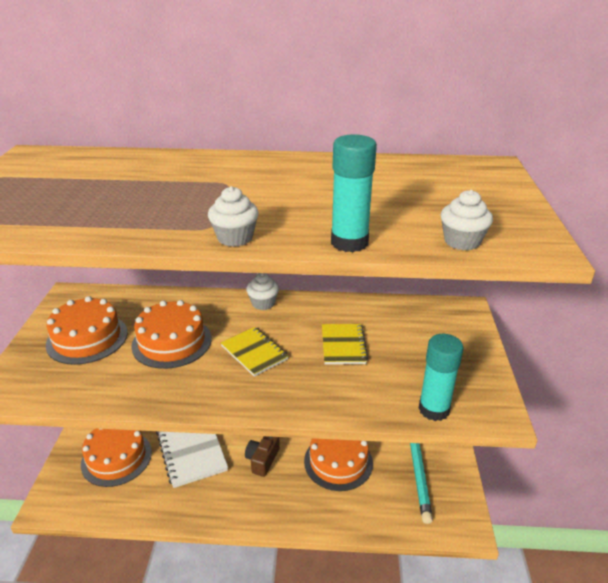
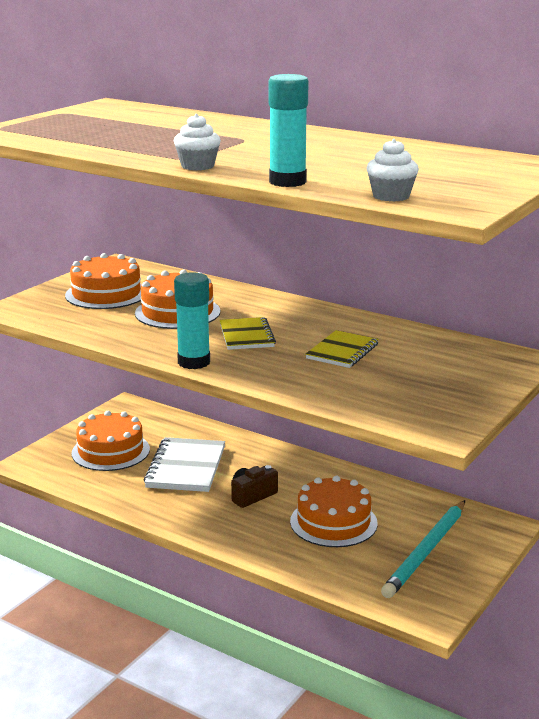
camera: 30 degrees right, 10 degrees down
(263, 303) = (296, 306): white cupcake -> none
(434, 409) = (379, 411): turquoise glue stick -> turquoise glue stick (194, 362)

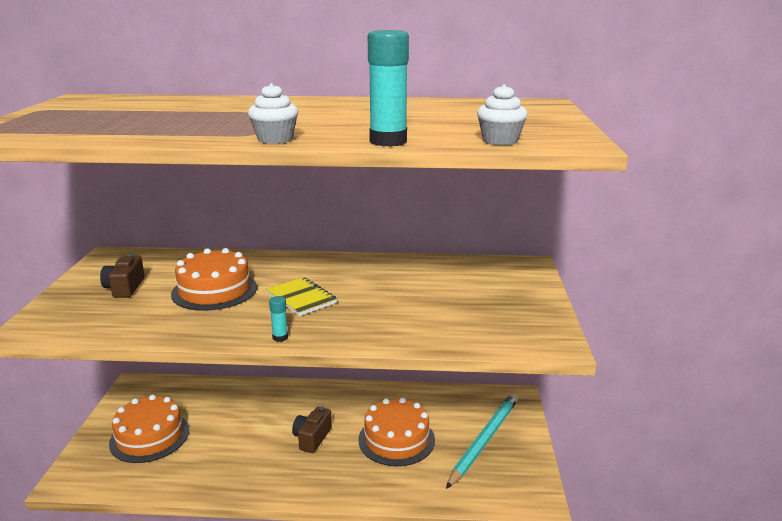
camera: 30 degrees left, 0 degrees up
(106, 294) = (125, 288): orange cake -> brown camera
(185, 467) = (233, 430): white notebook -> none
(194, 362) = (280, 337): turquoise glue stick -> turquoise glue stick, size x0.48
(342, 351) = (396, 292): yellow notebook -> none
(426, 551) = (484, 440): turquoise pencil -> turquoise pencil turned 150 degrees counterclockwise

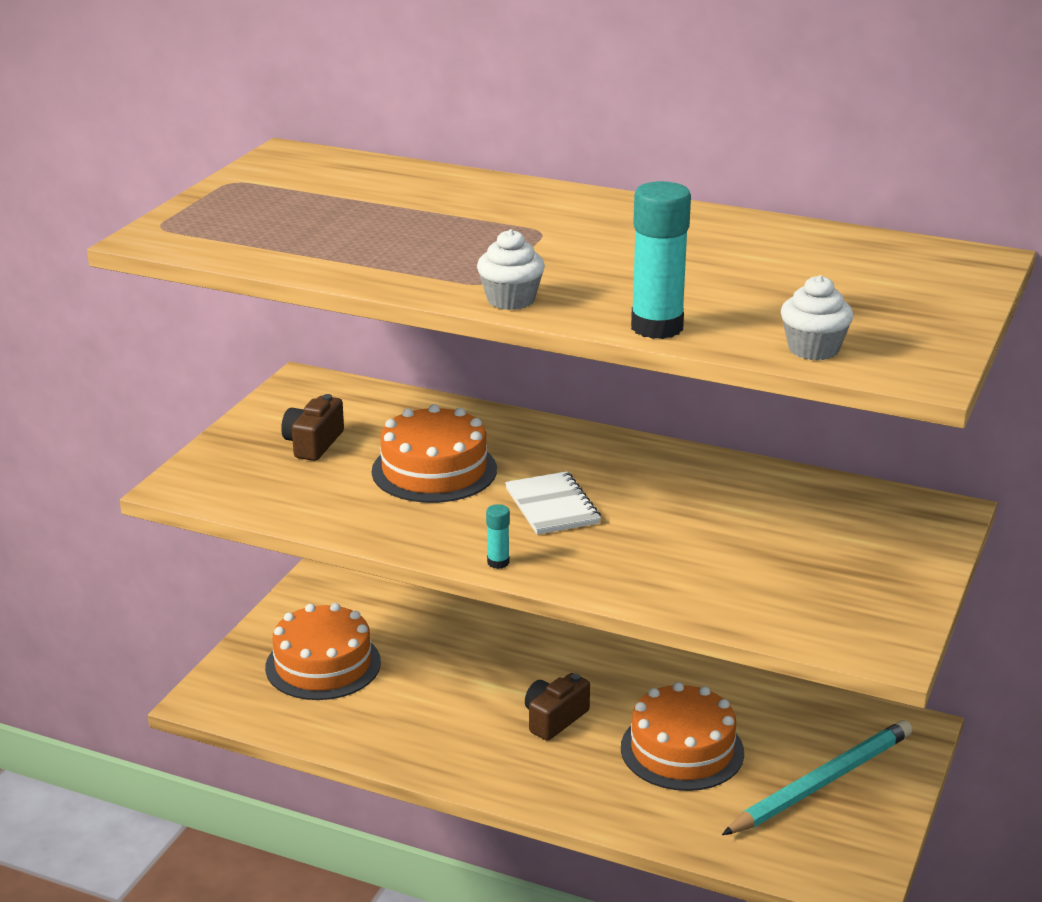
camera: 20 degrees right, 5 degrees up
(301, 298) = (552, 506): yellow notebook -> white notebook

